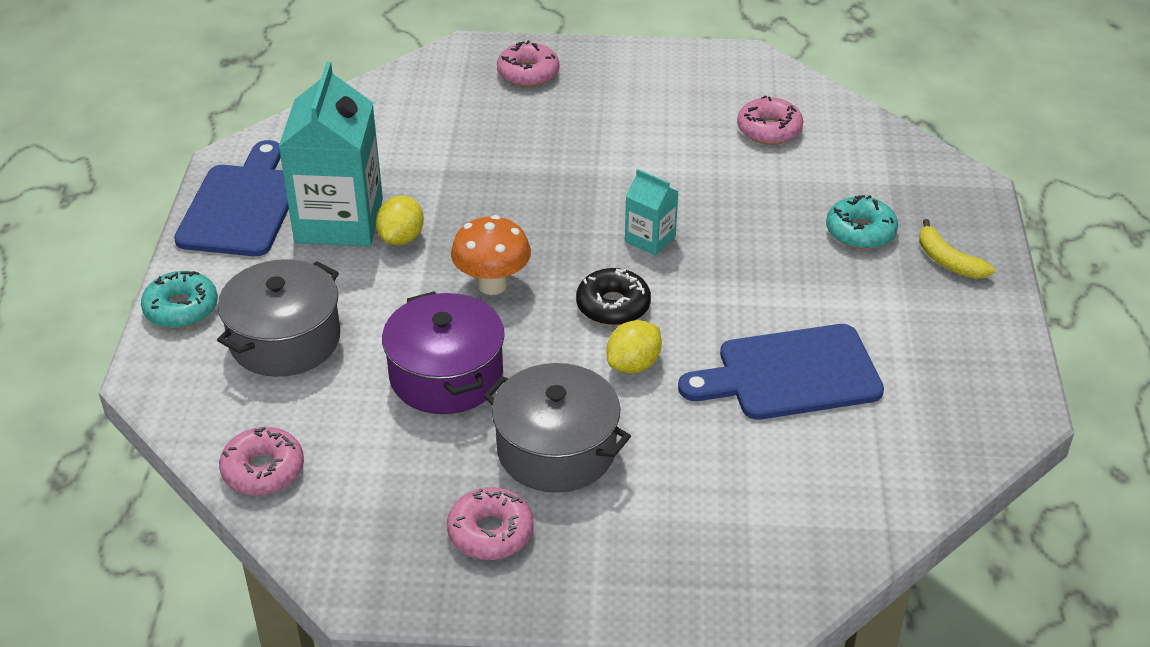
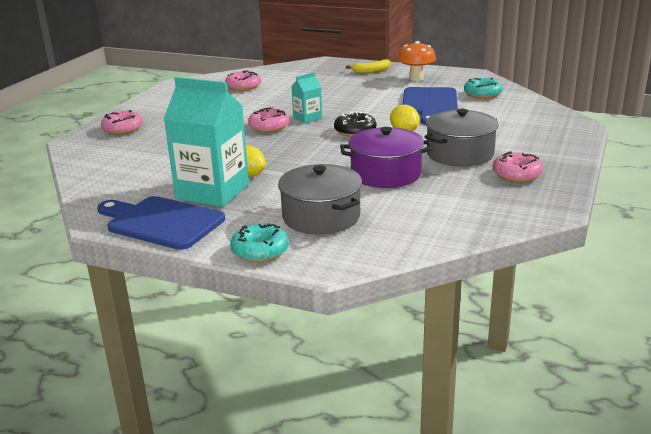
camera: 70 degrees left, 15 degrees down
(263, 470) = (443, 231): pink donut -> pink donut (269, 126)
(492, 285) = (314, 156): orange mushroom -> orange mushroom (416, 78)
(860, 232) = (338, 81): turquoise donut -> turquoise donut (482, 94)

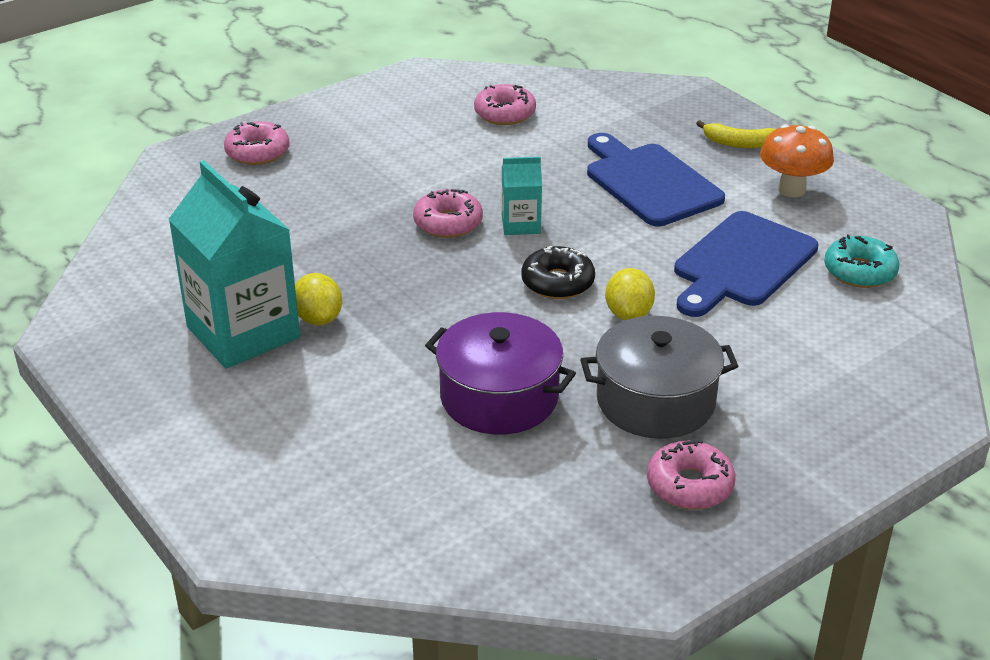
camera: 30 degrees right, 10 degrees up
(161, 222) = (131, 365): blue cutting board -> blue cutting board (649, 182)
(260, 251) = (188, 473): turquoise donut -> none
(321, 217) = (323, 445): grey pot -> none

